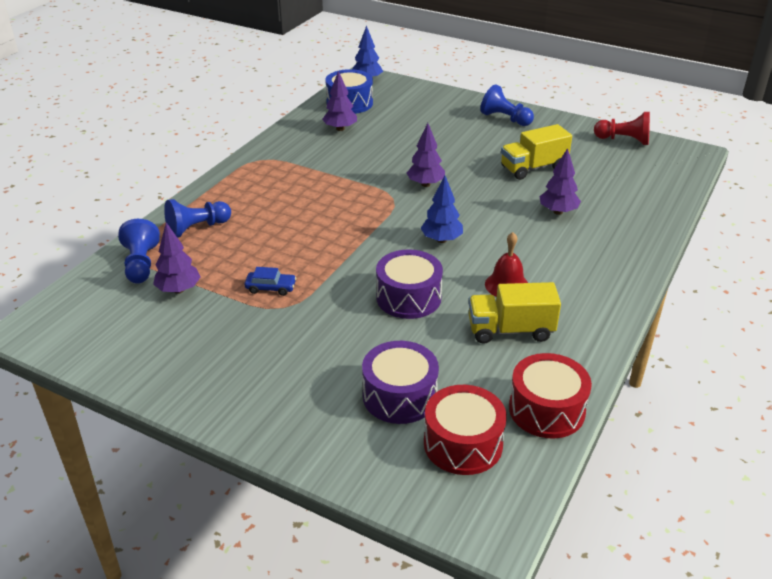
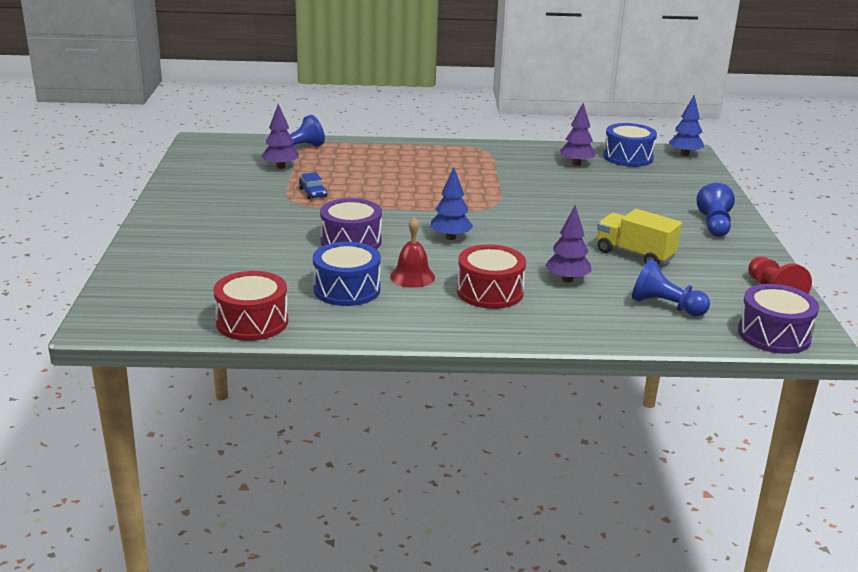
camera: 60 degrees right, 10 degrees down
(197, 228) = (360, 153): blue pawn -> blue pawn (665, 306)
(399, 396) = (223, 262): purple drum -> purple drum (774, 335)
(425, 184) = (533, 214): purple tree -> none
(463, 444) = (186, 296): red drum -> red drum (490, 292)
(510, 330) = (347, 289): yellow truck -> blue drum

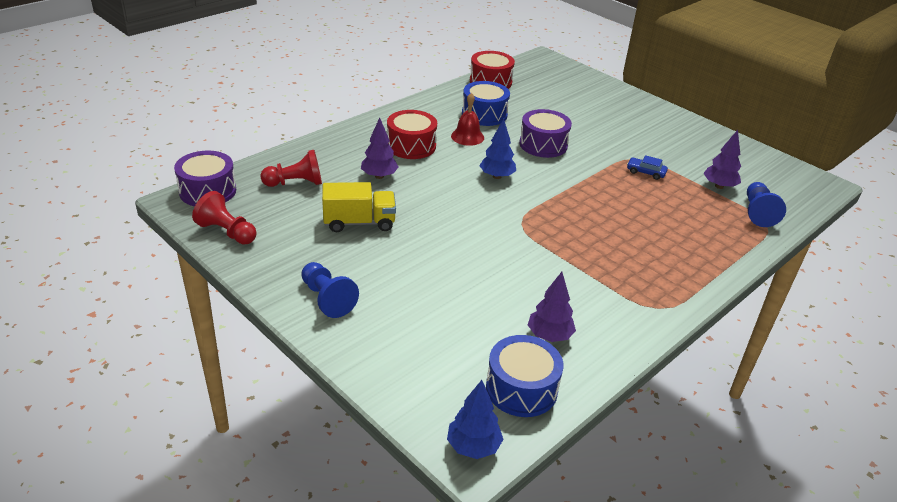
camera: 135 degrees right, 10 degrees up
(665, 306) = (295, 183): blue pawn -> red pawn

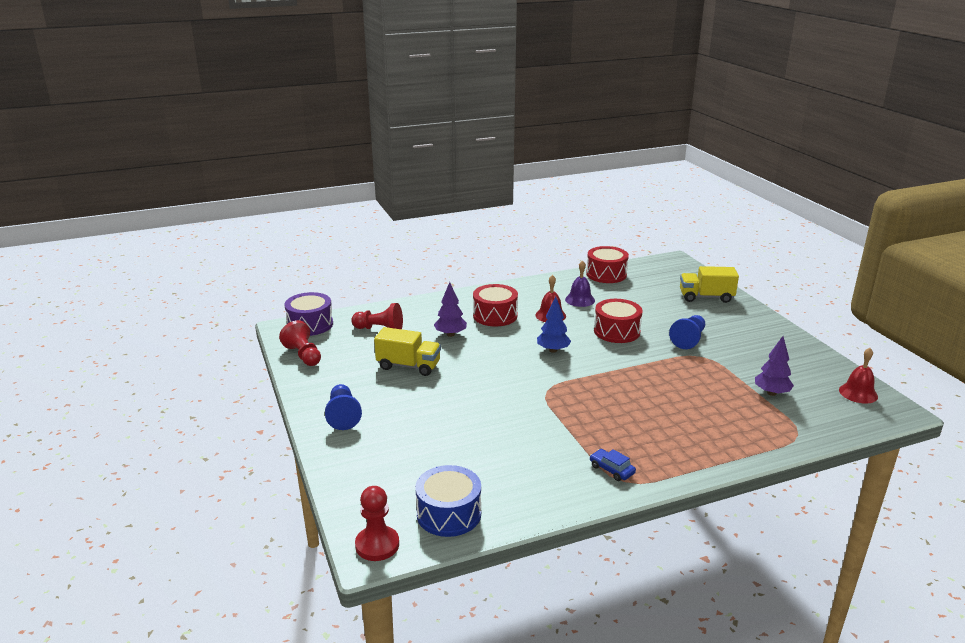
camera: 25 degrees right, 10 degrees down
(473, 447) = (377, 545): blue tree -> red pawn
(484, 114) = (580, 300): blue drum -> purple bell
(543, 144) = (616, 331): purple drum -> red drum
(549, 336) = (504, 480): purple tree -> none
(598, 94) = (706, 297): none -> yellow truck
(645, 172) = (702, 369): blue car -> blue car (611, 469)
(758, 213) = (796, 423): blue pawn -> blue pawn (688, 339)
(785, 173) = (858, 393): none -> red bell

